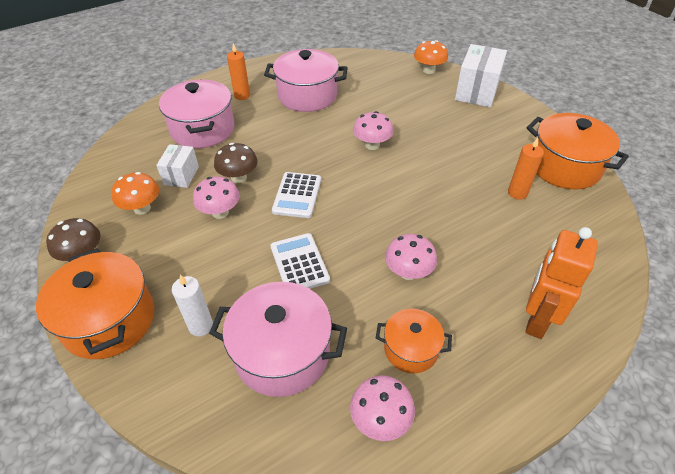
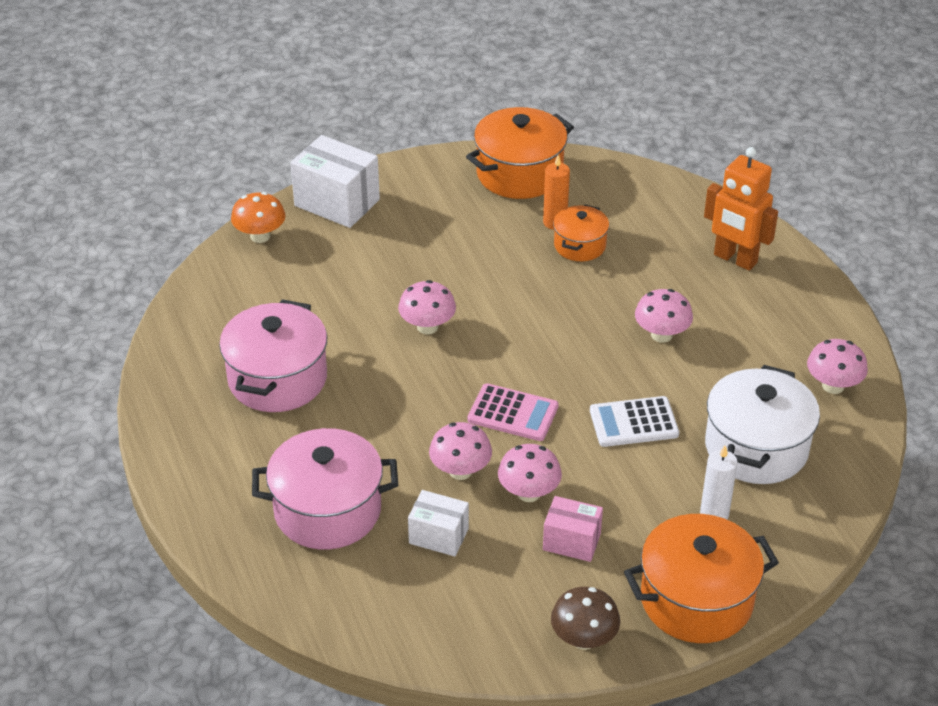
camera: 80 degrees left, 5 degrees down
(142, 208) = (501, 579): orange mushroom -> none
(174, 240) = (571, 541): none -> pink box
(238, 177) = (460, 471): brown mushroom -> pink mushroom
(242, 96) = (246, 458): orange candle -> none
(282, 353) = (756, 448): pink pot -> white pot
(297, 195) = (513, 413): white calculator -> pink calculator
(411, 349) = (760, 352): orange pot -> orange pot (580, 245)

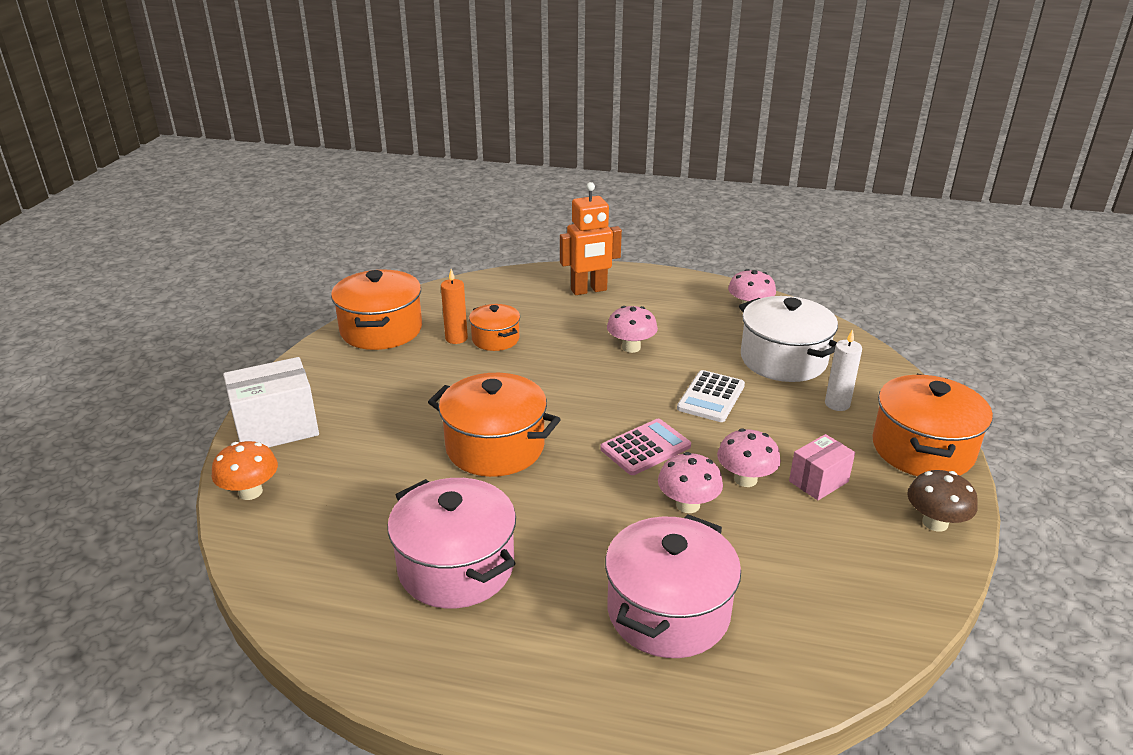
camera: 55 degrees left, 10 degrees down
(427, 327) = (495, 447): pink mushroom -> orange pot
(438, 536) = (758, 552): white box -> none

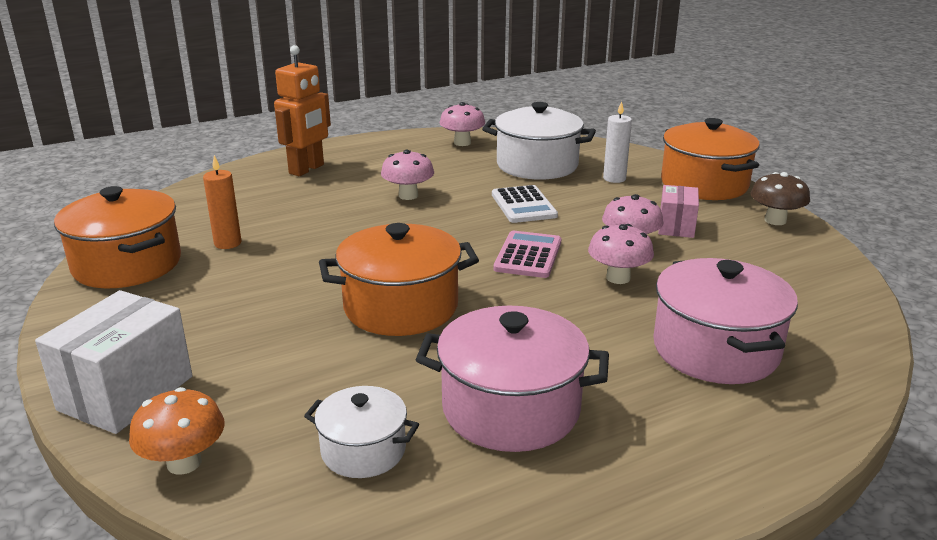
camera: 40 degrees left, 5 degrees down
(339, 541) = (363, 451): none -> white pot
(495, 339) = (271, 230): orange pot -> none

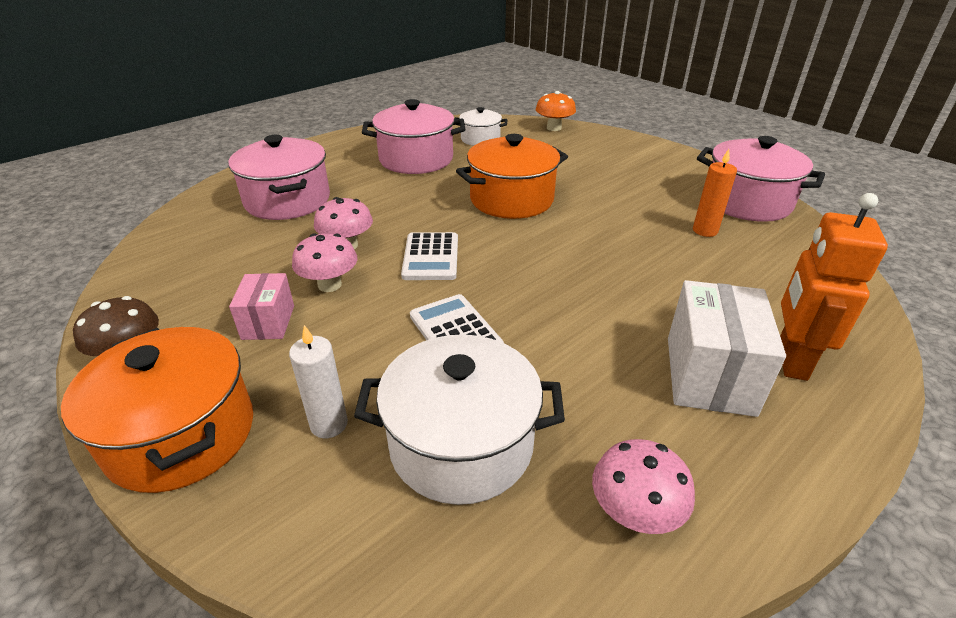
camera: 165 degrees right, 10 degrees up
(126, 393) = (616, 143): white box -> white box (709, 375)
(127, 265) = (747, 202): orange pot -> pink pot
(408, 195) = (605, 325): pink mushroom -> none
(528, 255) = (431, 257): pink calculator -> white calculator

